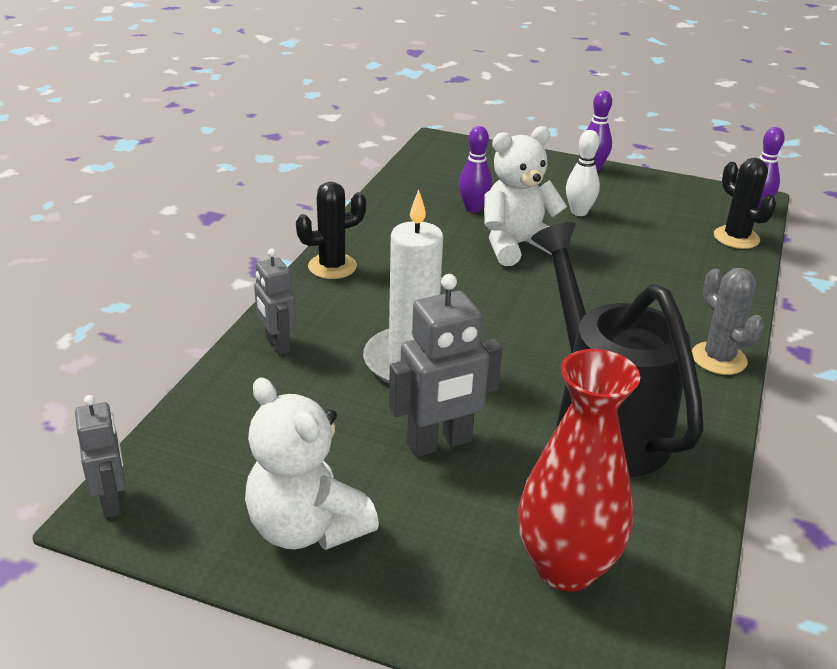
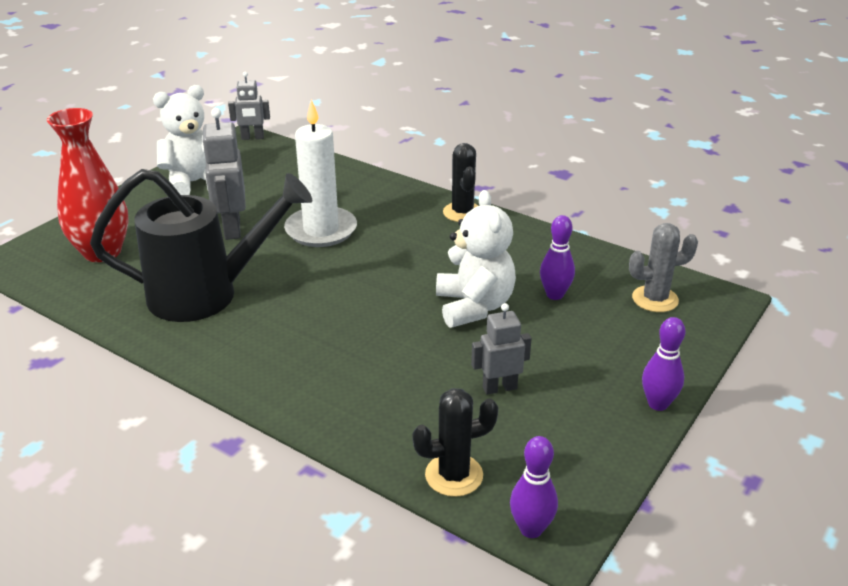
camera: 105 degrees right, 0 degrees up
(277, 345) = (366, 185): grey robot -> grey robot (499, 388)
(579, 212) = (538, 363): white bowling pin -> none
(718, 358) = (244, 378): grey cactus -> grey cactus (655, 299)

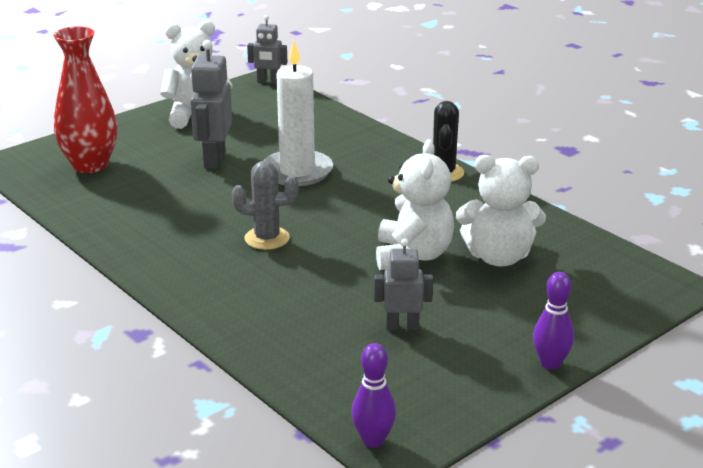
camera: 15 degrees right, 5 degrees down
(207, 294) = (168, 212): black watering can -> none
(454, 475) = (324, 388): black cactus -> none
(555, 295) = (498, 257): purple bowling pin -> white teddy bear
(655, 299) = (600, 275): grey cactus -> grey cactus (267, 238)

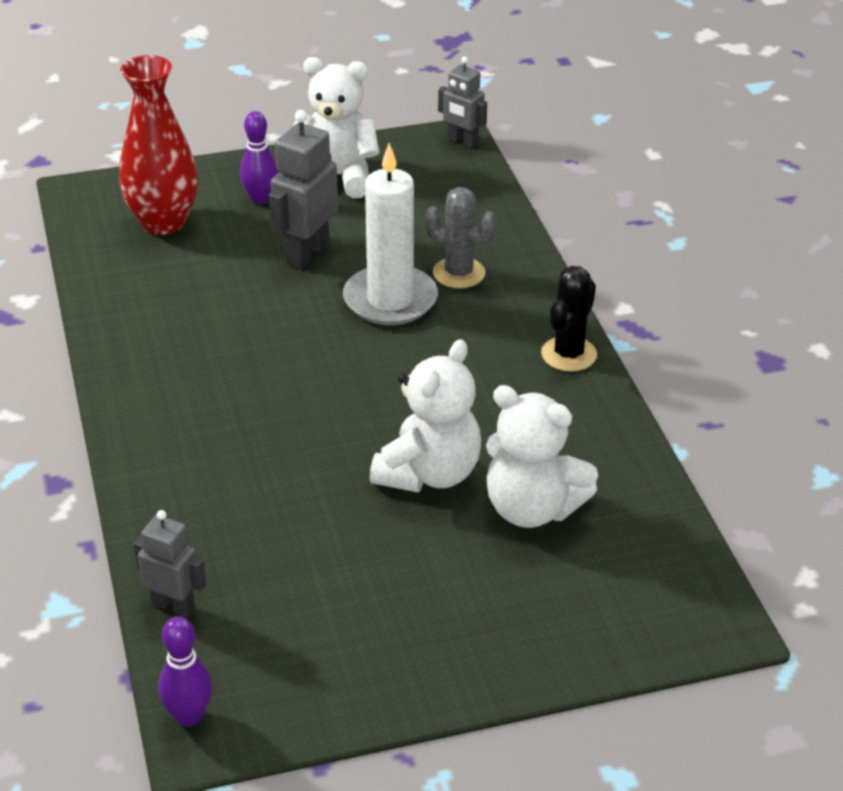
camera: 25 degrees right, 10 degrees up
(267, 238) = (281, 393): grey cactus -> grey cactus (459, 273)
(402, 326) = (337, 573): grey robot -> grey robot (173, 606)
(550, 363) = (467, 686): purple bowling pin -> purple bowling pin (260, 199)

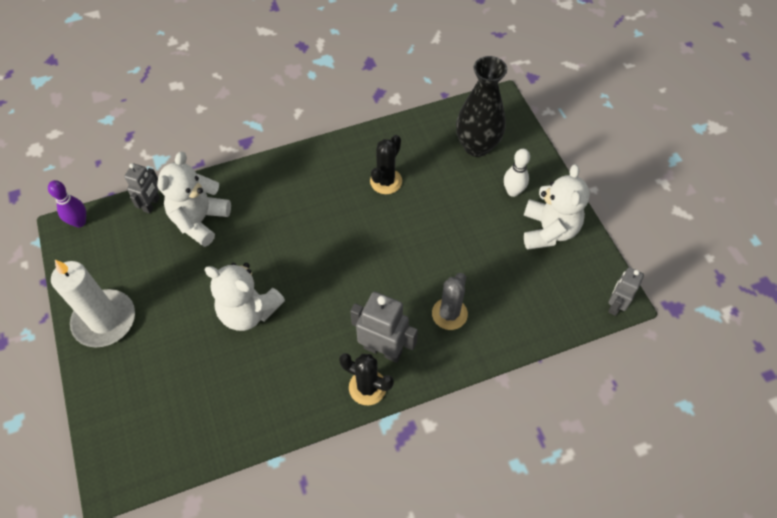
camera: 85 degrees right, 20 degrees up
(163, 222) = (477, 146): red vase -> black vase
(205, 316) = (386, 181): none -> black cactus
(260, 199) = (513, 191): purple bowling pin -> white bowling pin
(306, 253) = (457, 224): grey robot -> grey robot (383, 349)
(390, 300) = (414, 276): white candle -> white candle (104, 320)
(532, 509) = (217, 370): white teddy bear -> white teddy bear (199, 220)

